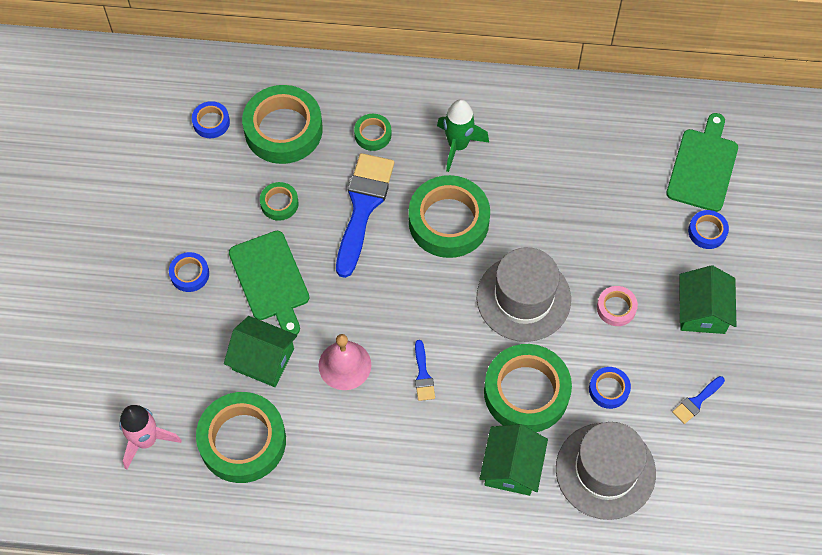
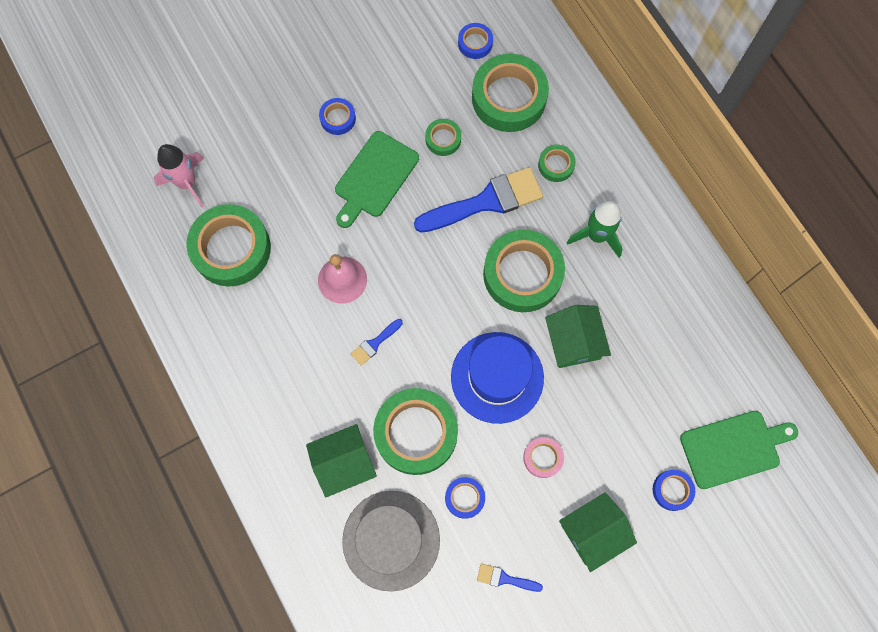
camera: 55 degrees right, 10 degrees up
(263, 359) = (306, 218): green house -> green house (574, 342)
(523, 298) = (497, 377): grey hat -> blue hat

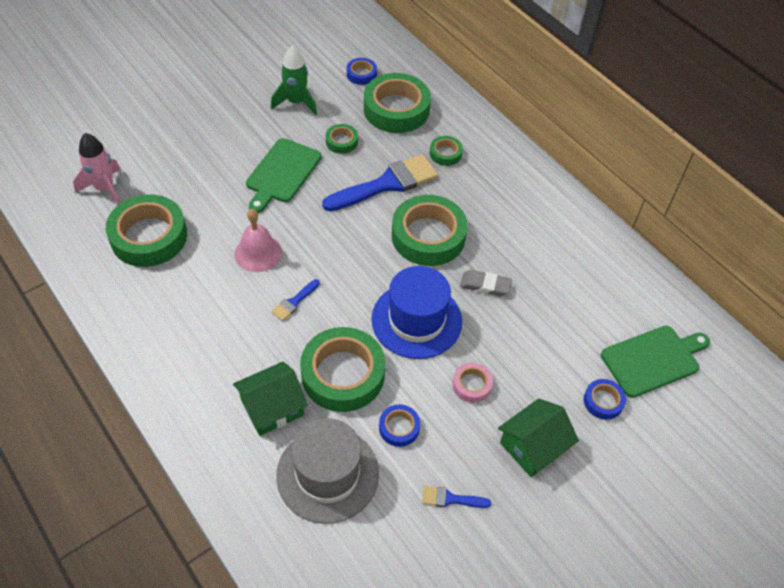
camera: 10 degrees left, 20 degrees down
(338, 118) = (244, 133): blue tape -> none
(574, 342) = (485, 285): green house -> grey eraser
(596, 236) = (491, 202): green rocket -> green rocket (296, 102)

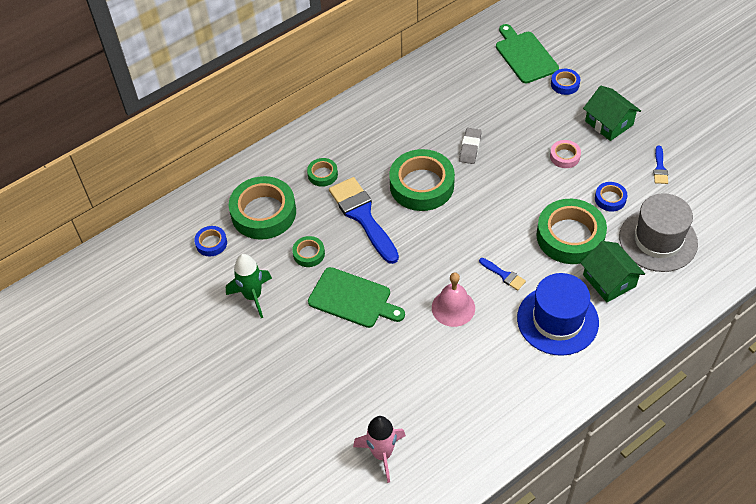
camera: 85 degrees left, 0 degrees up
(149, 236) = (442, 401): green tape -> none
(416, 320) = (510, 191): blue hat -> blue hat (557, 320)

